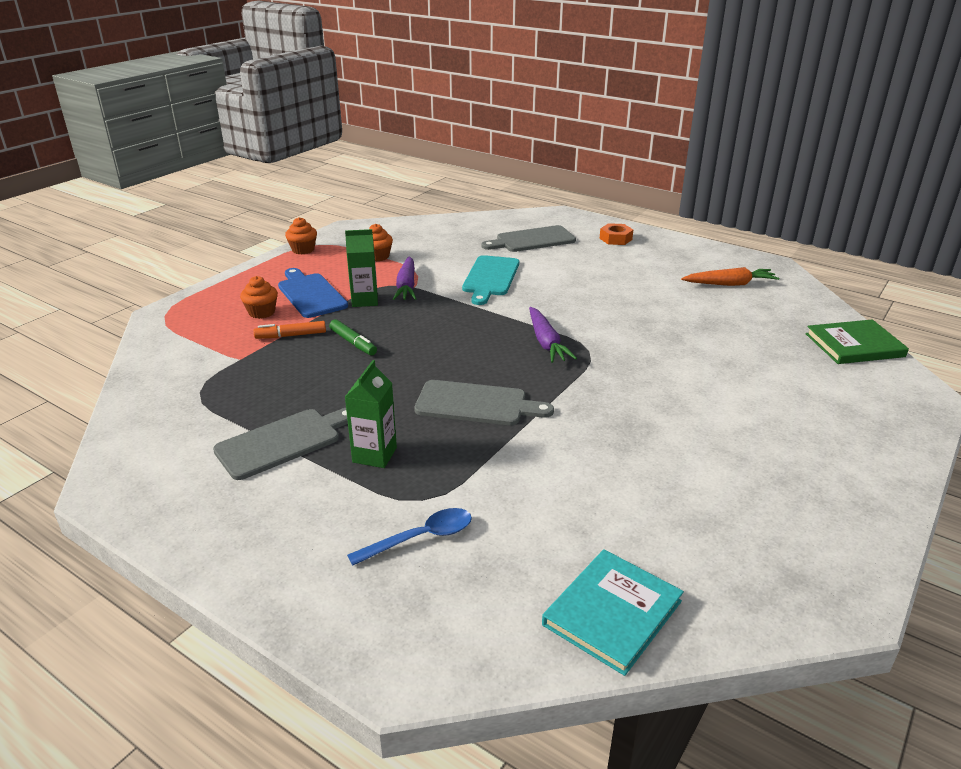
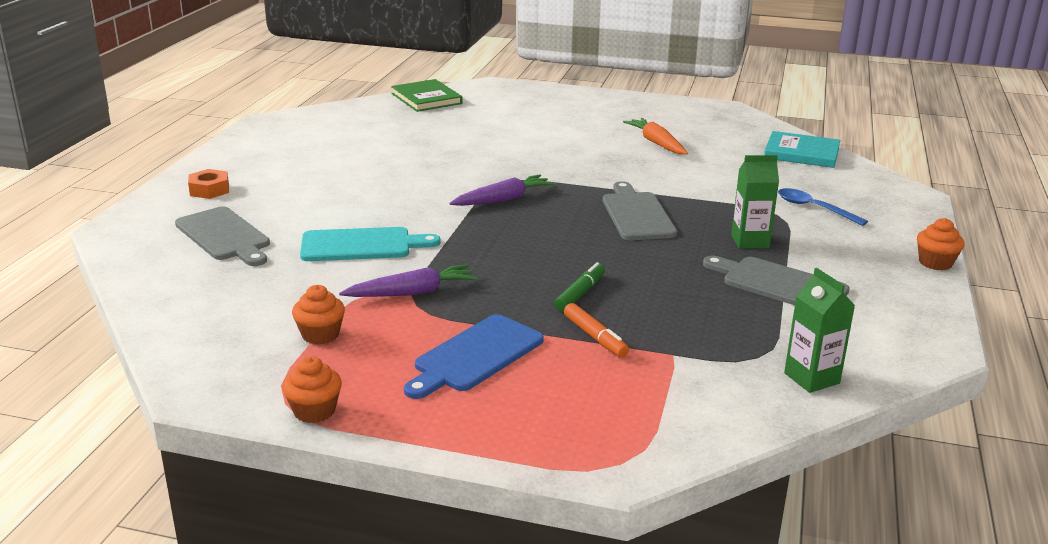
camera: 110 degrees left, 5 degrees down
(262, 312) = (552, 378): orange cupcake -> orange cupcake (935, 263)
(365, 300) = (470, 311): green carton -> green carton (811, 378)
(730, 284) = (324, 136): orange carrot -> orange carrot (656, 143)

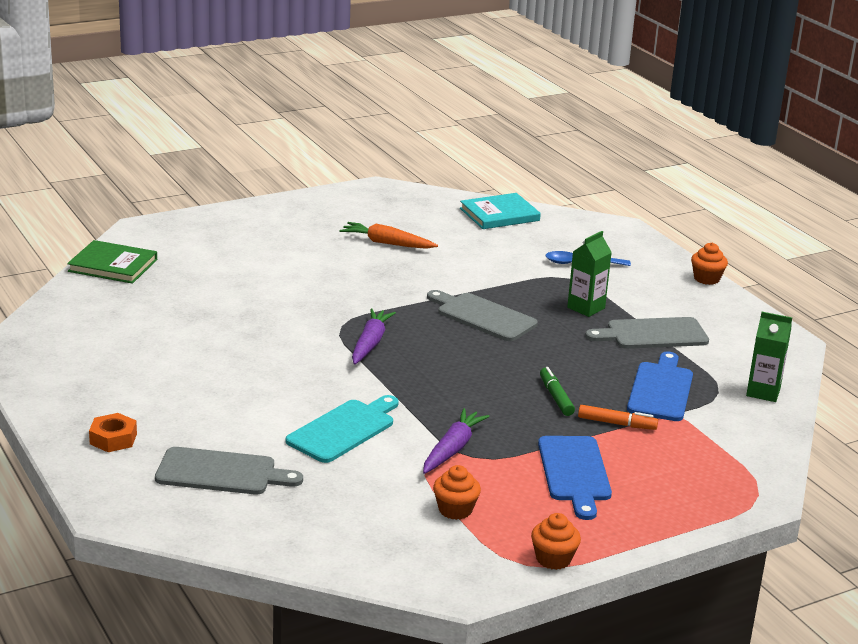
camera: 45 degrees left, 0 degrees up
(697, 329) = (660, 389): none -> blue cutting board

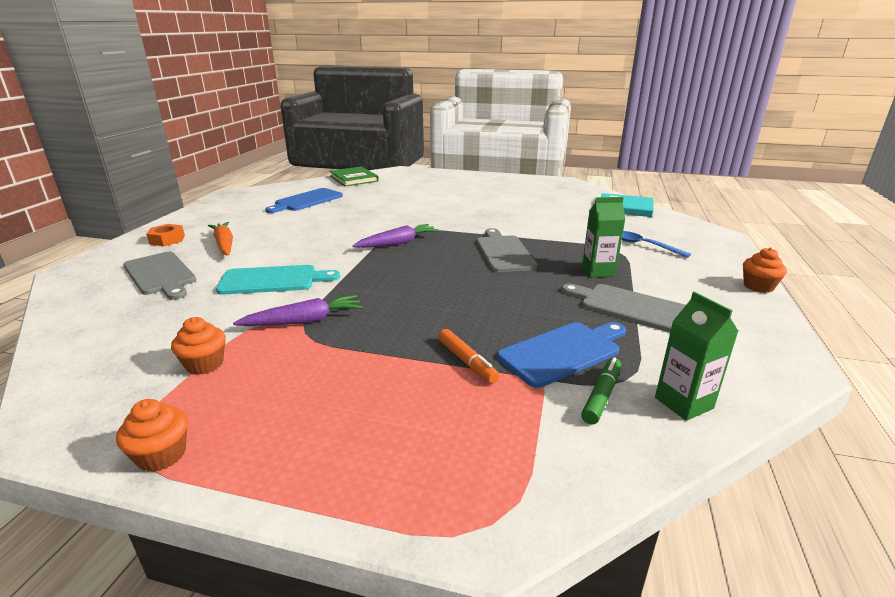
camera: 45 degrees right, 0 degrees up
(387, 243) = (517, 203): orange carrot -> orange carrot (224, 244)
(556, 397) = (455, 319): green marker -> green marker (601, 396)
(575, 472) = (349, 384): blue cutting board -> blue cutting board (307, 201)

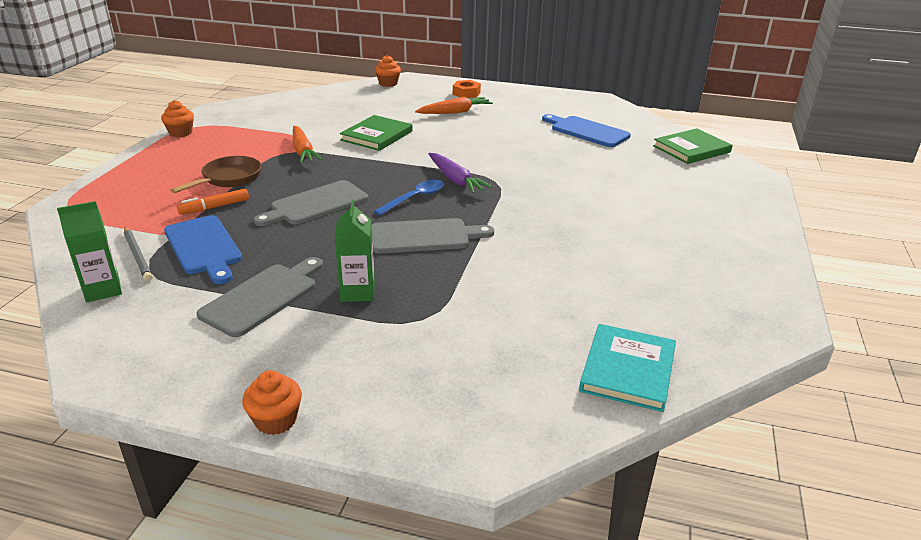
camera: 90 degrees right, 5 degrees up
(161, 275) = (395, 102): grey cutting board -> grey cutting board (316, 204)
(204, 364) = (260, 130): orange cupcake -> orange cupcake (388, 83)
(273, 280) = (377, 136): turquoise cutting board -> green book
(304, 321) = (303, 151): purple carrot -> orange carrot
(382, 365) = (228, 179): none -> brown pan
(601, 396) = (137, 255): green marker -> grey pencil
(644, 245) = (440, 349): blue spoon -> blue spoon (415, 198)

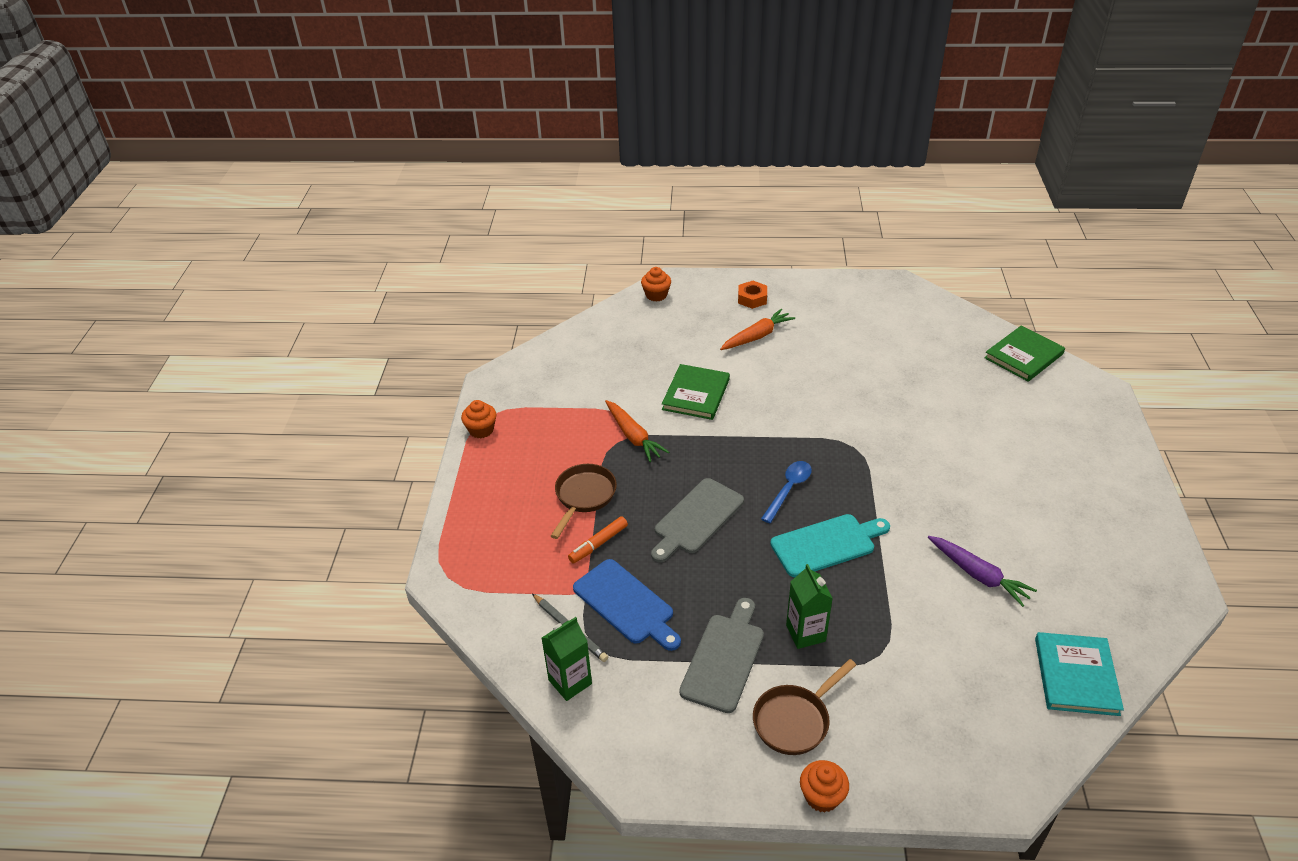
camera: 10 degrees left, 10 degrees up
(296, 354) = (795, 720): none -> brown pan
(424, 236) = (826, 544): grey cutting board -> turquoise cutting board
(455, 180) = (814, 452): purple carrot -> purple carrot (978, 575)
(587, 131) = (909, 345): blue cutting board -> none

